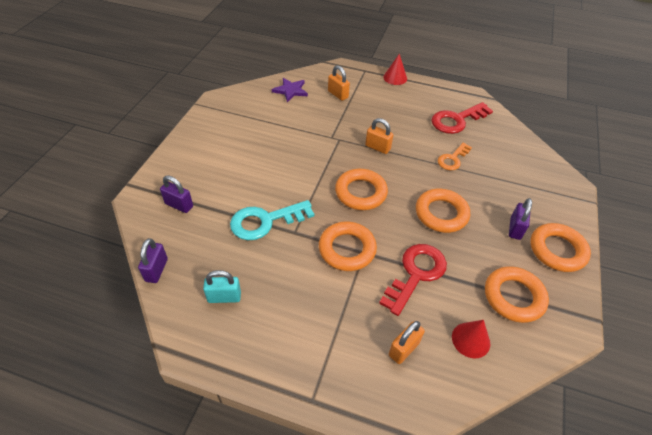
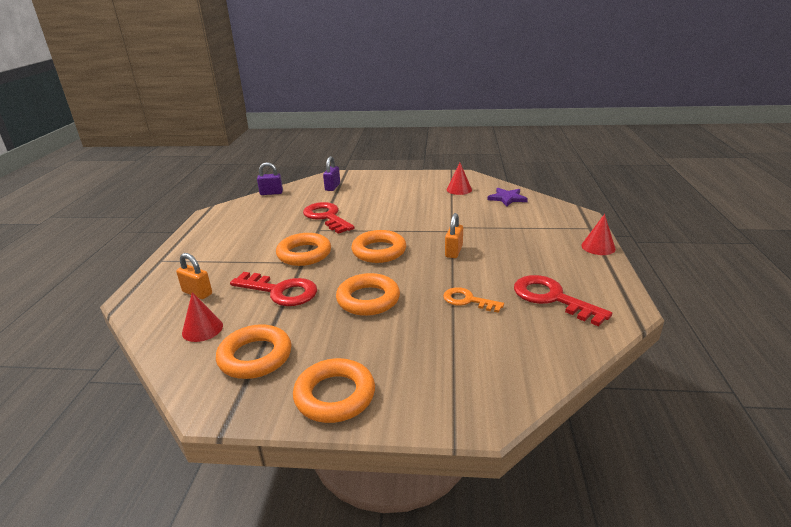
camera: 80 degrees right, 20 degrees down
(224, 297) = (250, 216): turquoise padlock -> none
(252, 112) = (459, 189): none -> red cone
(265, 221) = (326, 217): turquoise key -> red key
(338, 94) = (525, 220): orange padlock -> none
(515, 229) = (363, 356): purple padlock -> none

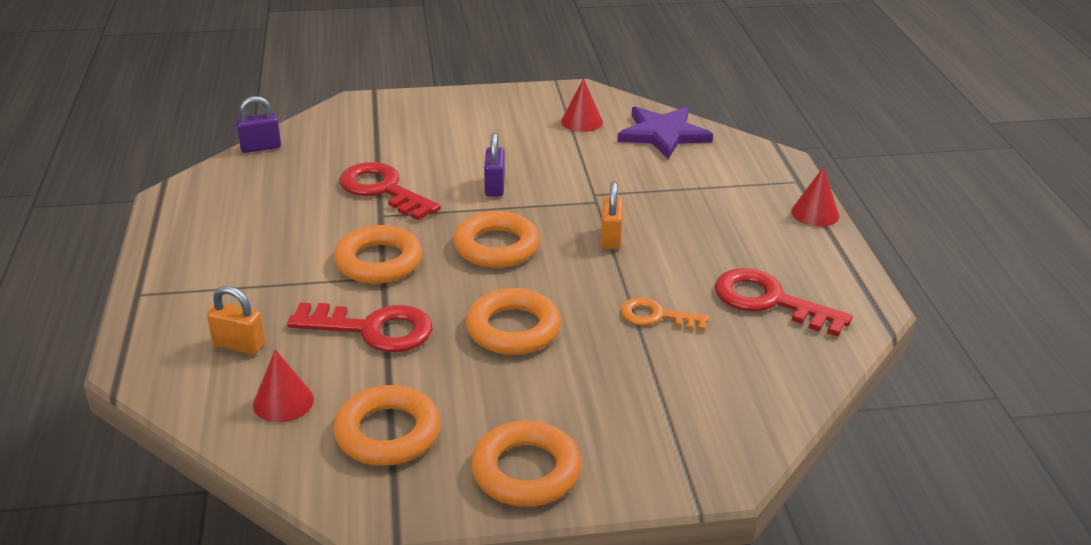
camera: 15 degrees left, 5 degrees up
(332, 187) = (365, 128): purple padlock -> purple padlock (494, 186)
(507, 198) = (663, 134): purple star -> purple star, size x1.51

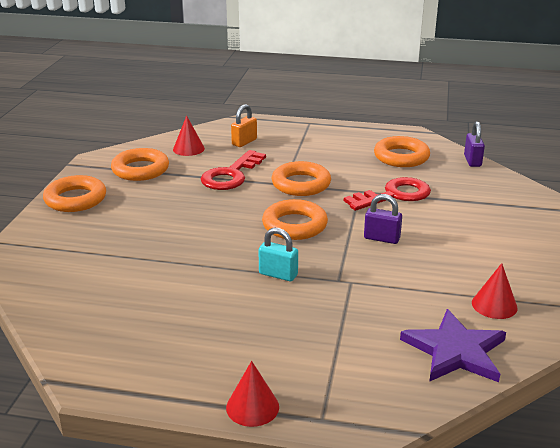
camera: 110 degrees right, 5 degrees down
(513, 329) = (196, 216): orange ring -> orange ring (401, 157)
(611, 238) = (278, 274): orange padlock -> turquoise padlock
(656, 316) = (166, 270): orange key -> none
(770, 301) = (142, 328): red key -> none

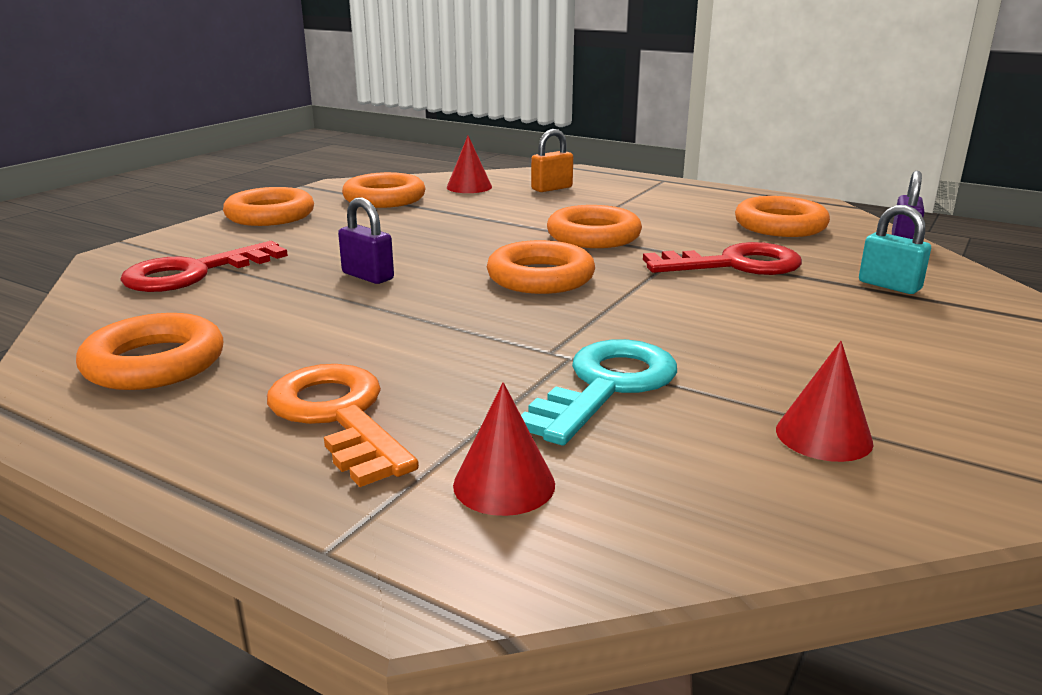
camera: 20 degrees right, 5 degrees down
(128, 335) = (154, 363): none -> orange ring
(231, 175) = (500, 216): red key -> red key (194, 273)
(252, 407) = (222, 502): red cone -> red cone (504, 484)
(264, 346) = (338, 416): none -> orange key
(278, 274) = (457, 329): turquoise padlock -> turquoise padlock (889, 286)
(381, 238) = (671, 311): purple padlock -> purple padlock (368, 276)
(381, 297) = (606, 386): none -> turquoise key
(455, 351) = (688, 495): purple star -> none

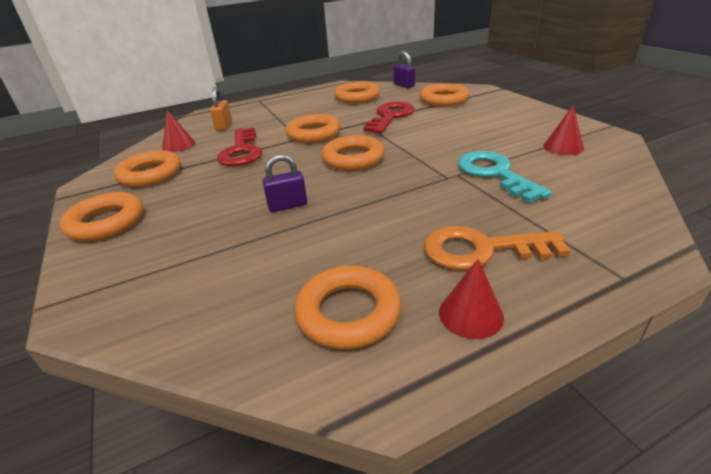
camera: 55 degrees left, 10 degrees up
(194, 273) = (186, 274): red key -> red key (241, 151)
(504, 484) = (576, 218): red cone -> red cone (470, 314)
(889, 286) = (443, 100): turquoise padlock -> orange ring

